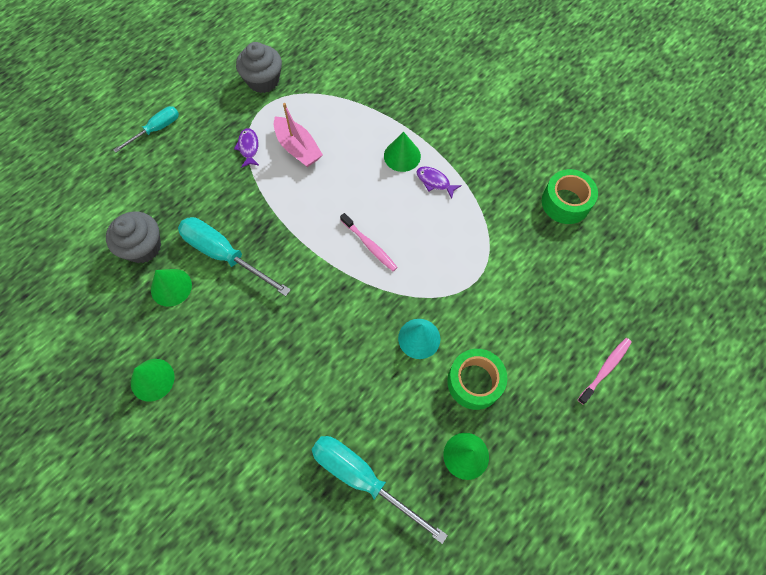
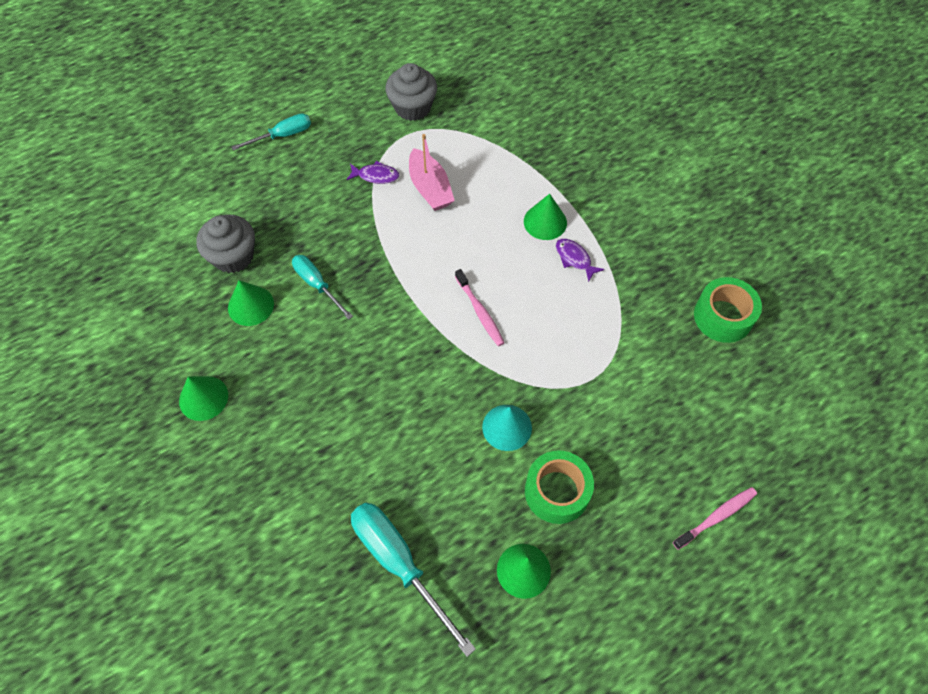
camera: 15 degrees right, 5 degrees down
(224, 255) = (317, 285): turquoise screwdriver -> turquoise screwdriver, size x0.61
(248, 147) = (376, 176): purple fish -> purple fish turned 90 degrees clockwise

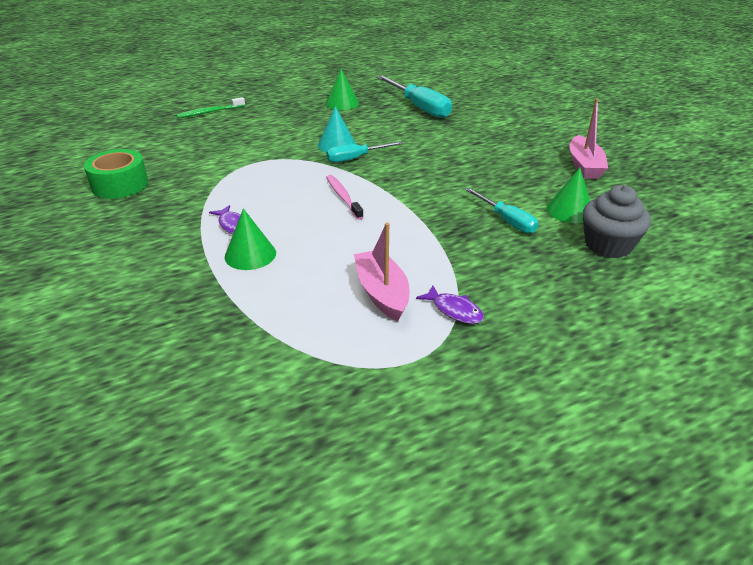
camera: 175 degrees left, 25 degrees down
(203, 398) = (584, 166): green cone -> pink boat
(282, 135) = (608, 371): turquoise screwdriver -> turquoise screwdriver (355, 158)
(376, 176) = (454, 310): purple fish -> purple fish turned 150 degrees counterclockwise
(412, 107) = (401, 403): grey cupcake -> none
(557, 491) = (310, 123): green tape -> none
(716, 517) = (210, 112): pink toothbrush -> green toothbrush

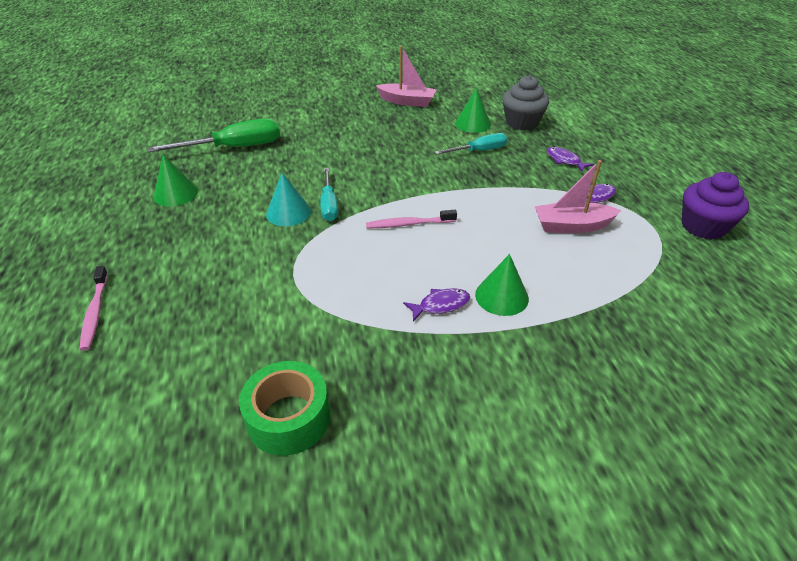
camera: 75 degrees left, 5 degrees up
(210, 112) = (95, 312): green toothbrush -> pink toothbrush
(419, 107) = (234, 148): turquoise screwdriver -> green screwdriver
(433, 413) = (703, 226): none -> purple cupcake
(532, 284) = (564, 160): none -> purple fish

